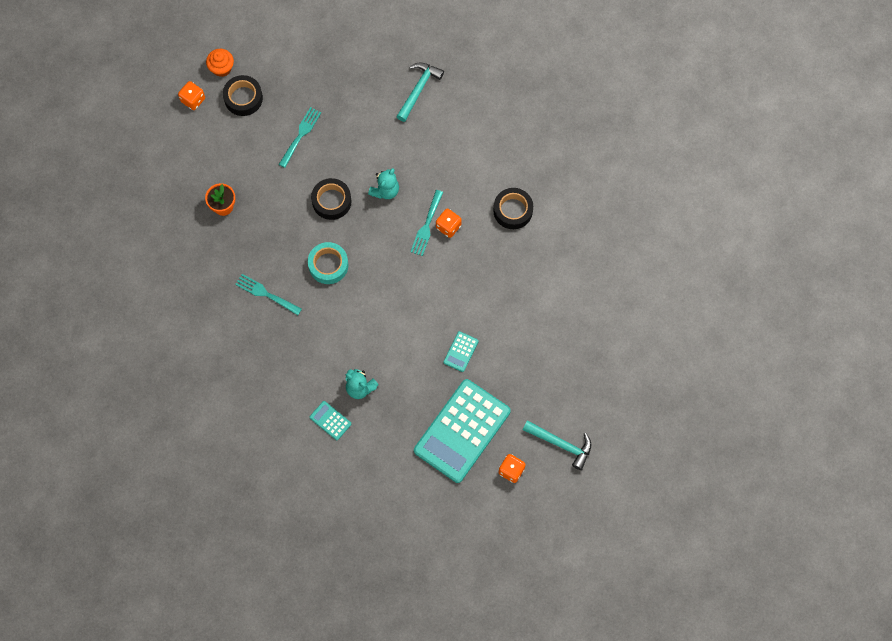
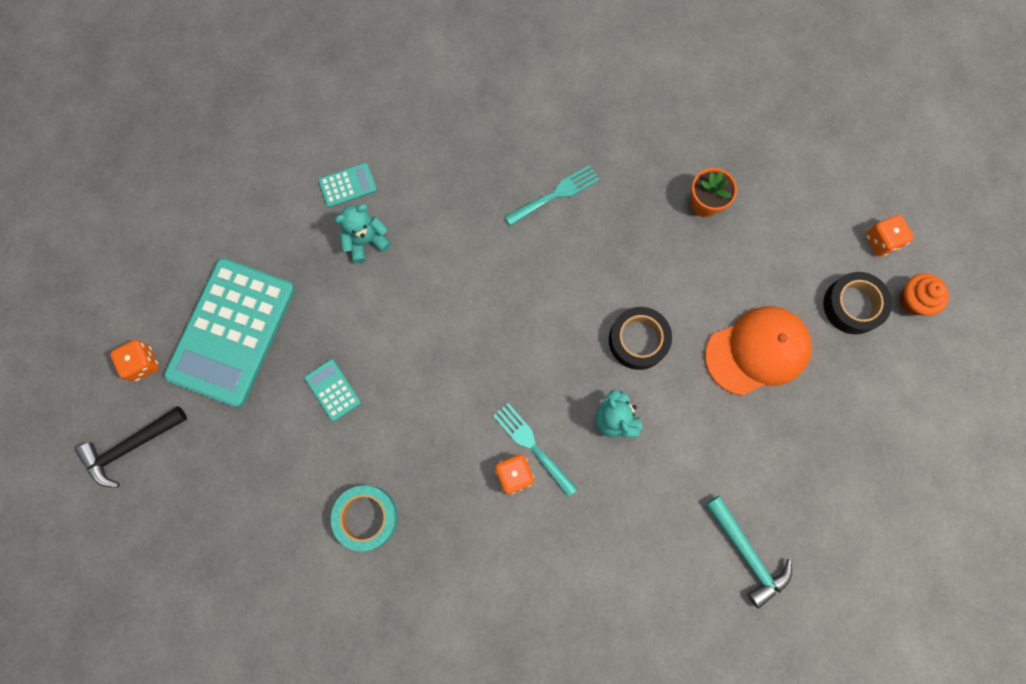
camera: 120 degrees right, 5 degrees up
(300, 135) = (757, 351): turquoise fork -> orange cap
(328, 265) = (550, 289): turquoise tape -> turquoise tape (366, 517)
(462, 431) = (231, 332): turquoise calculator -> turquoise calculator turned 135 degrees counterclockwise
(513, 210) = (486, 580): black tape -> none
(561, 444) = (131, 447): turquoise hammer -> black hammer

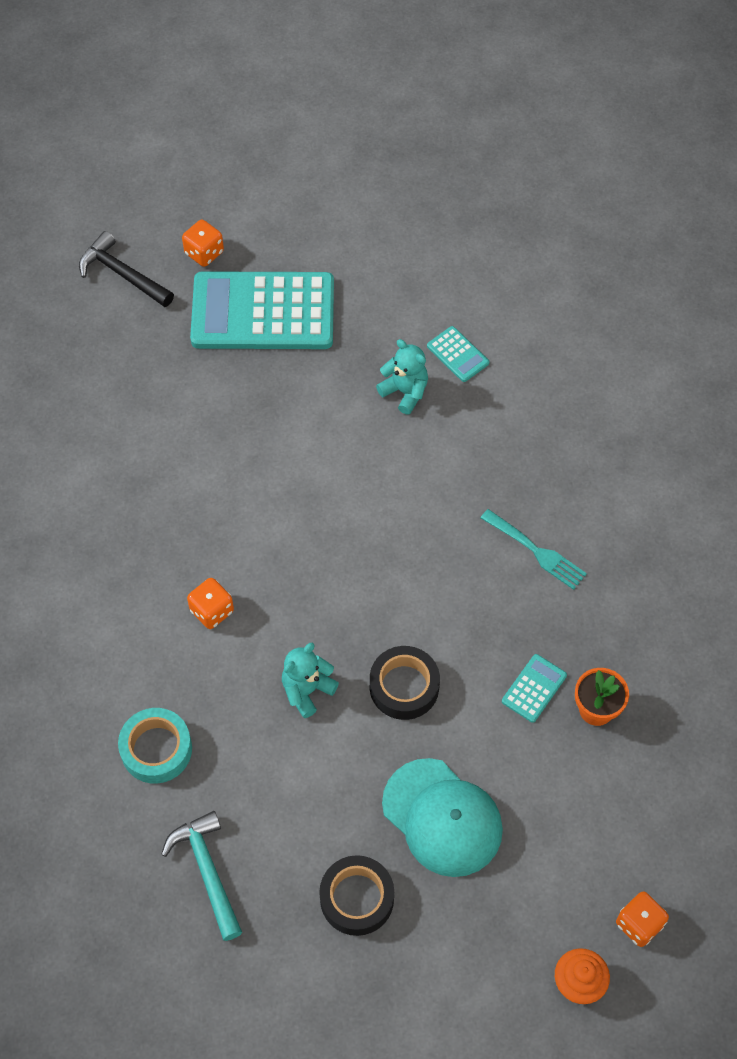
camera: 70 degrees right, 15 degrees down
(333, 390) = (238, 418): turquoise calculator -> turquoise calculator (534, 688)
(366, 517) = (123, 491): turquoise tape -> turquoise tape (156, 749)
(533, 446) = (248, 619): turquoise fork -> none
(747, 554) = (207, 871): turquoise hammer -> turquoise hammer turned 120 degrees clockwise
(757, 351) = (442, 818): orange cap -> turquoise cap
(852, 305) = (542, 911): black tape -> black tape (357, 898)

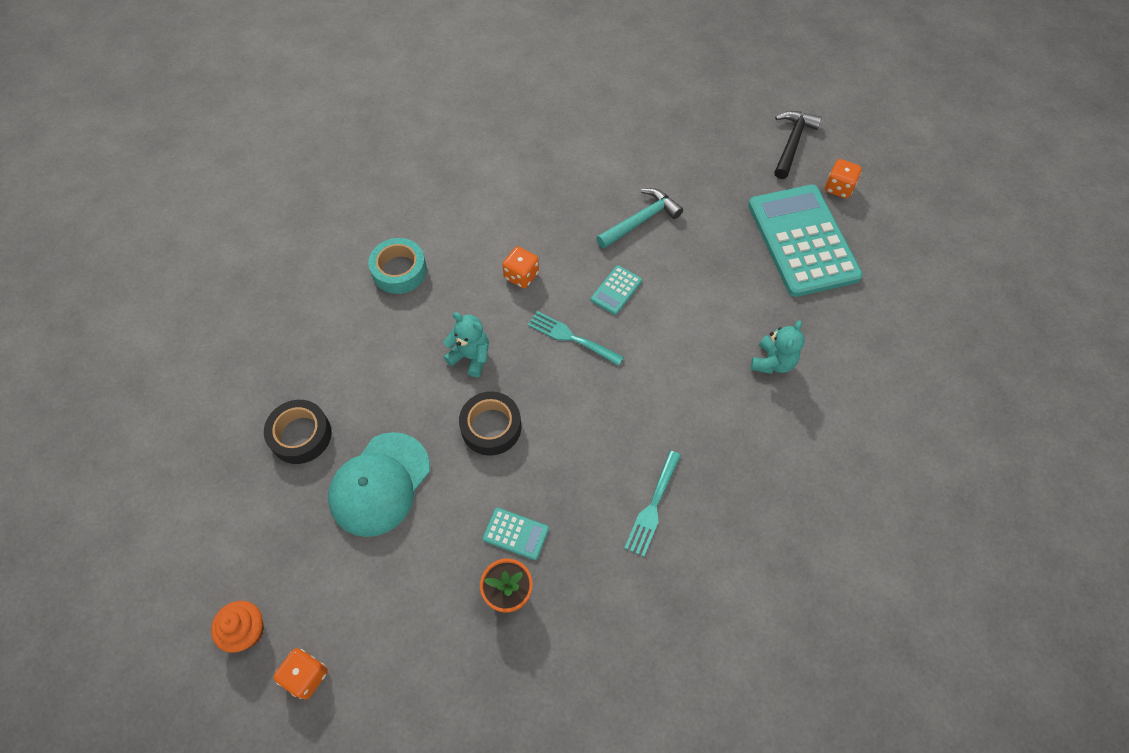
camera: 75 degrees right, 0 degrees up
(207, 871) = (309, 328): turquoise hammer -> turquoise hammer (641, 220)
(315, 577) = (571, 338): none -> turquoise fork
(457, 354) = (830, 395): turquoise calculator -> turquoise calculator (616, 290)

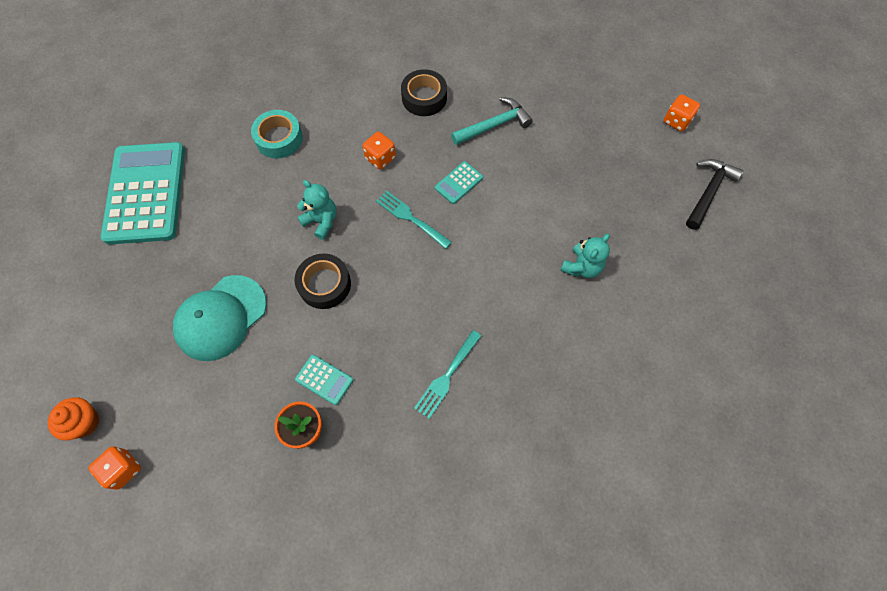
camera: 10 degrees right, 5 degrees up
(301, 435) = (166, 265): black tape -> black tape (424, 98)
(792, 143) = (644, 75): black hammer -> black hammer (708, 192)
(802, 241) = (633, 163): turquoise calculator -> turquoise calculator (146, 193)

